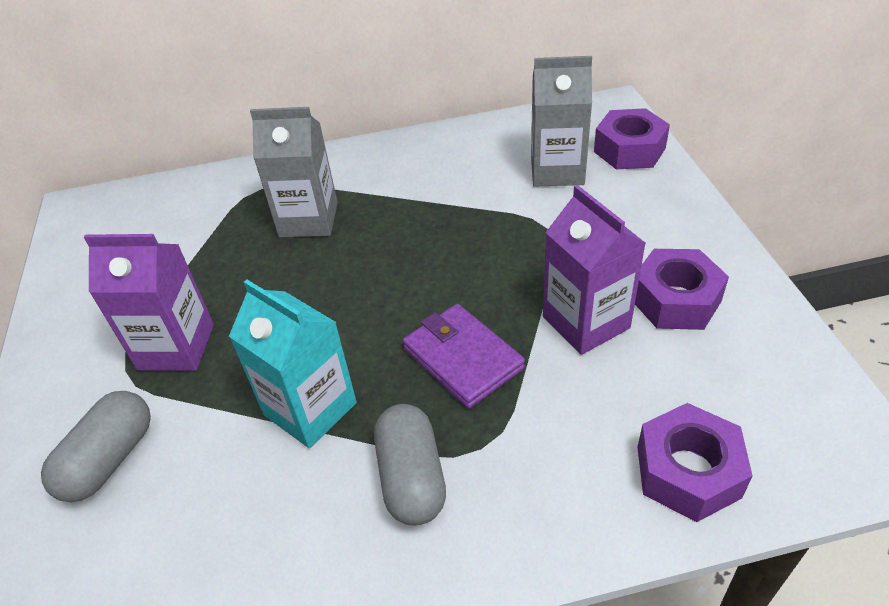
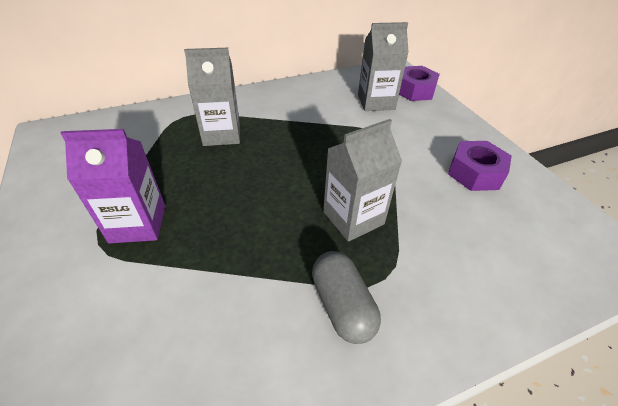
camera: 15 degrees left, 0 degrees up
(109, 459) = (93, 316): grey capsule -> none
(310, 409) = (252, 261): turquoise carton -> none
(463, 359) = (353, 218): purple wallet -> grey carton
(586, 322) = (425, 189): purple carton -> none
(687, 471) = (527, 281): purple nut -> none

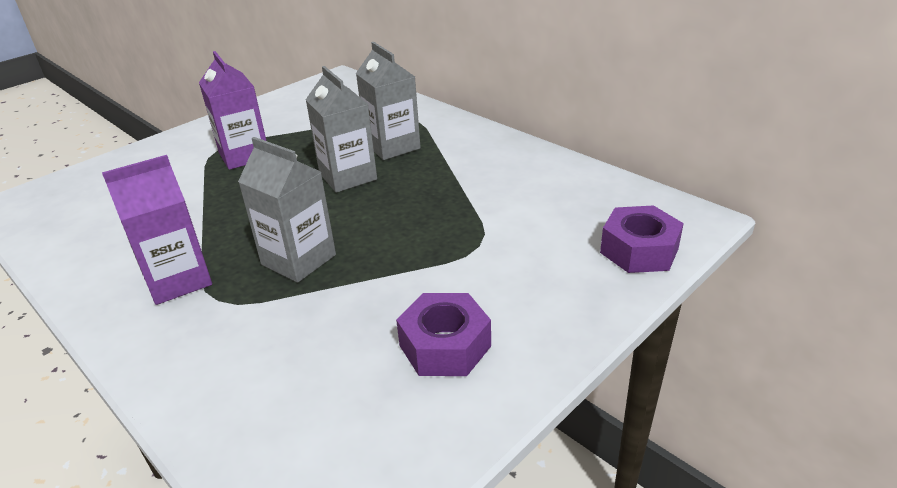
camera: 70 degrees right, 10 degrees down
(342, 305) = (178, 280): grey capsule -> purple carton
(376, 102) = (561, 223): grey carton -> grey carton (348, 176)

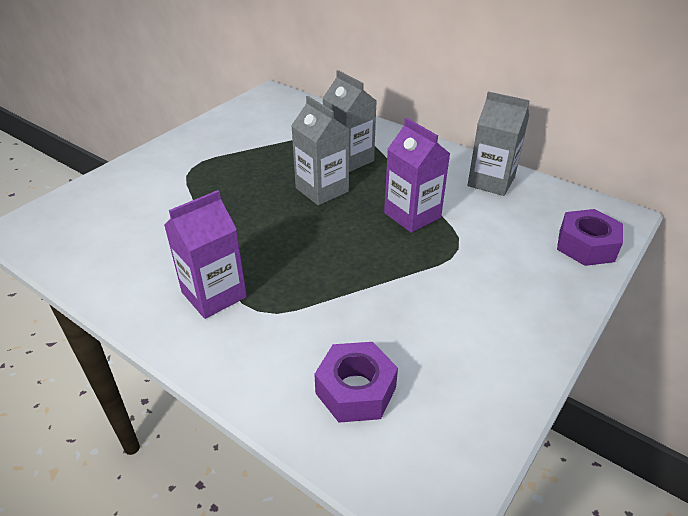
camera: 10 degrees left, 5 degrees up
(244, 155) = (219, 173): purple carton -> purple carton (412, 215)
(298, 260) = (312, 269): grey carton -> grey carton (491, 181)
(445, 346) = (466, 337): purple nut -> purple nut (356, 390)

